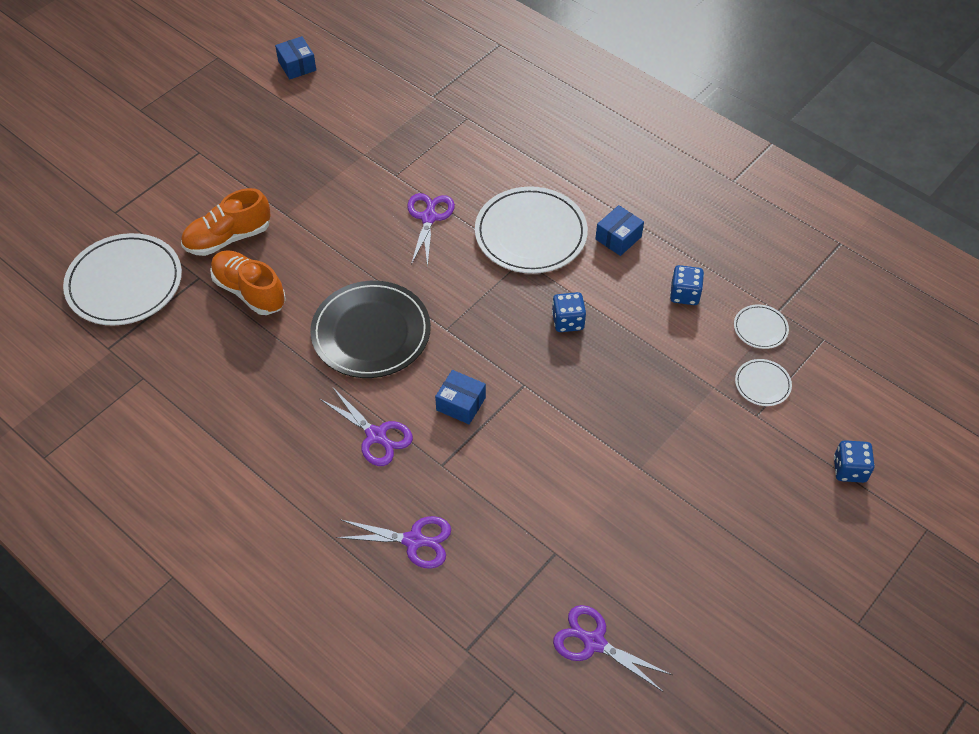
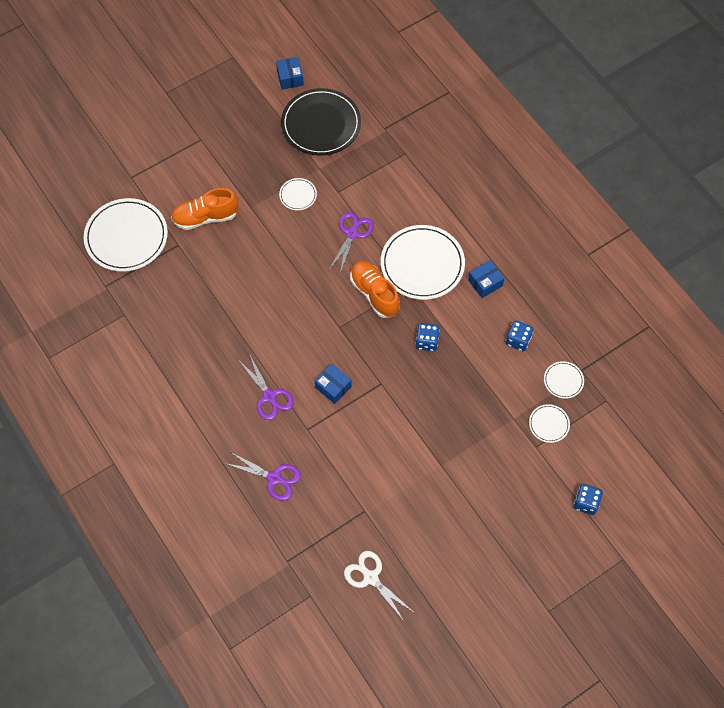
camera: 15 degrees right, 10 degrees up
(249, 291) = (210, 264): orange shoe -> orange shoe (374, 294)
(344, 189) = (298, 195): none -> white plate
(371, 332) = (286, 317): black plate -> black plate (321, 124)
(593, 642) = (370, 577): purple scissors -> white scissors

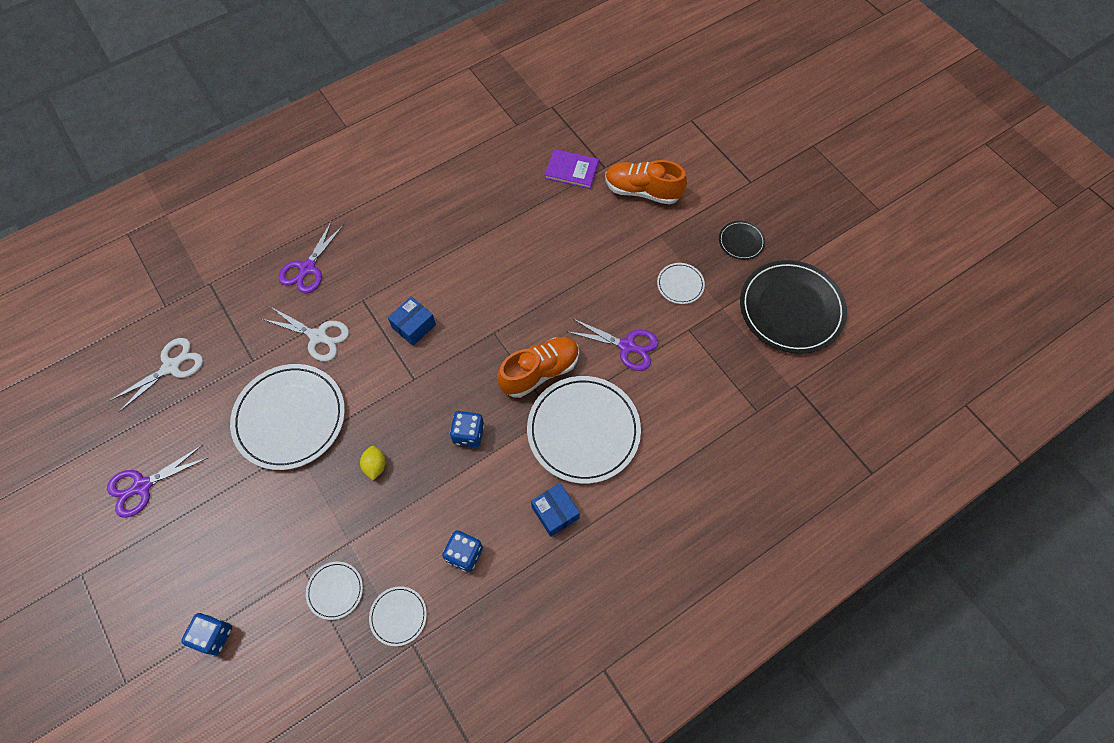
camera: 90 degrees right, 0 degrees up
(126, 237) = (613, 120): white plate -> white plate (290, 418)
(180, 270) = (571, 170): none -> purple book
(205, 217) = (642, 191): orange shoe -> orange shoe turned 60 degrees counterclockwise
(259, 151) = (741, 241): none -> black plate
(269, 397) = (407, 261): purple scissors -> purple scissors (142, 486)
(290, 78) = (858, 272): blue box -> none
(342, 460) = (318, 336): none -> white scissors
(454, 406) = (375, 466): none -> yellow lemon

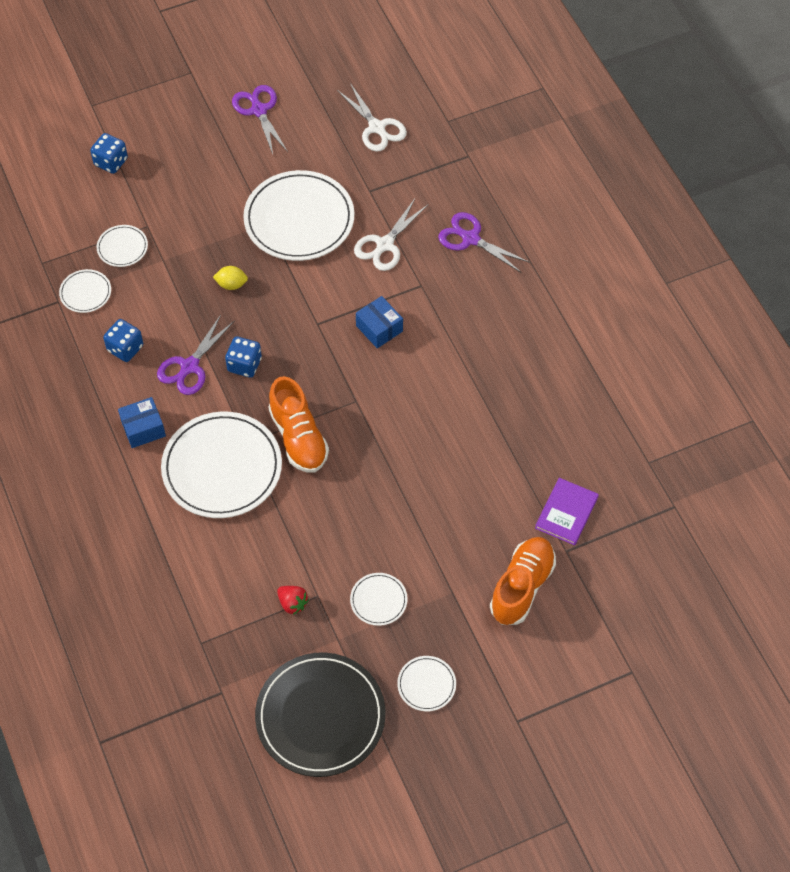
camera: 100 degrees right, 5 degrees down
(627, 346) = (310, 528): purple scissors -> purple scissors (189, 367)
(700, 347) = (292, 603): none -> red strawberry
(741, 241) = (426, 684): black plate -> white plate

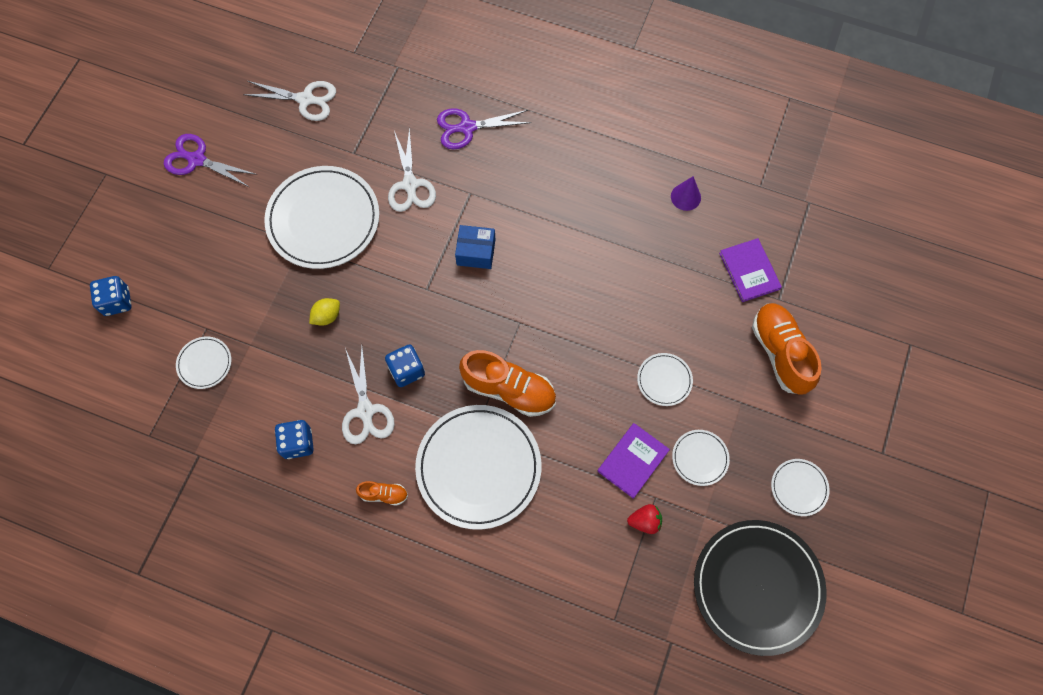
camera: 45 degrees left, 10 degrees up
(85, 292) = (214, 427): white plate -> white plate (664, 380)
(143, 428) = (384, 494): blue box -> orange shoe
(189, 367) = (366, 411): purple scissors -> white scissors
(329, 558) = (633, 461): none -> purple book
(579, 421) = (685, 197): none -> purple cone

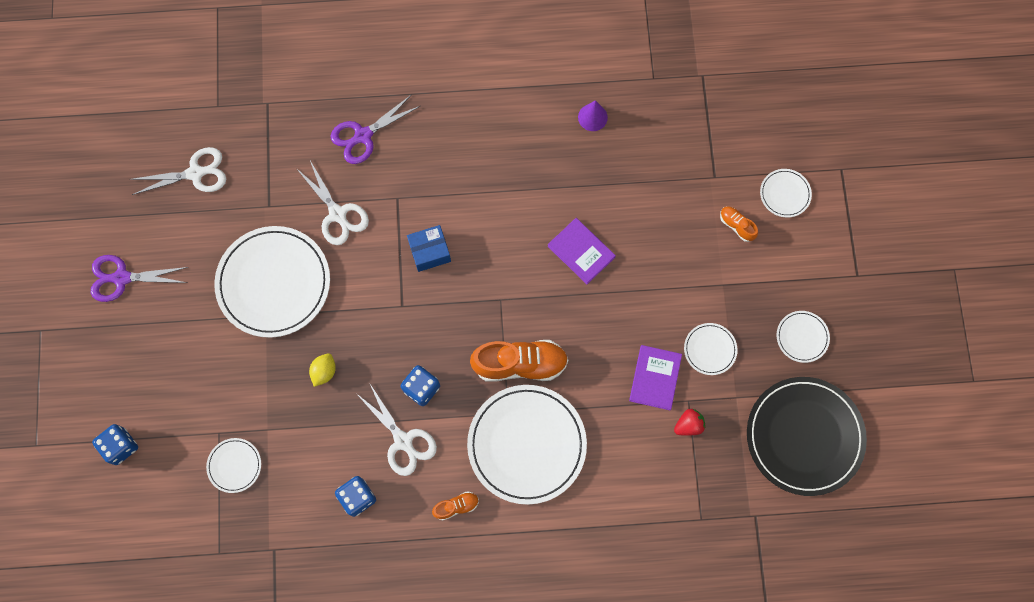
camera: 25 degrees left, 5 degrees up
(664, 380) = (649, 294): white plate -> white plate (785, 194)
(749, 271) = (678, 162): purple book -> purple book (581, 251)
(780, 353) = (736, 226): orange shoe -> orange shoe, size x0.48

